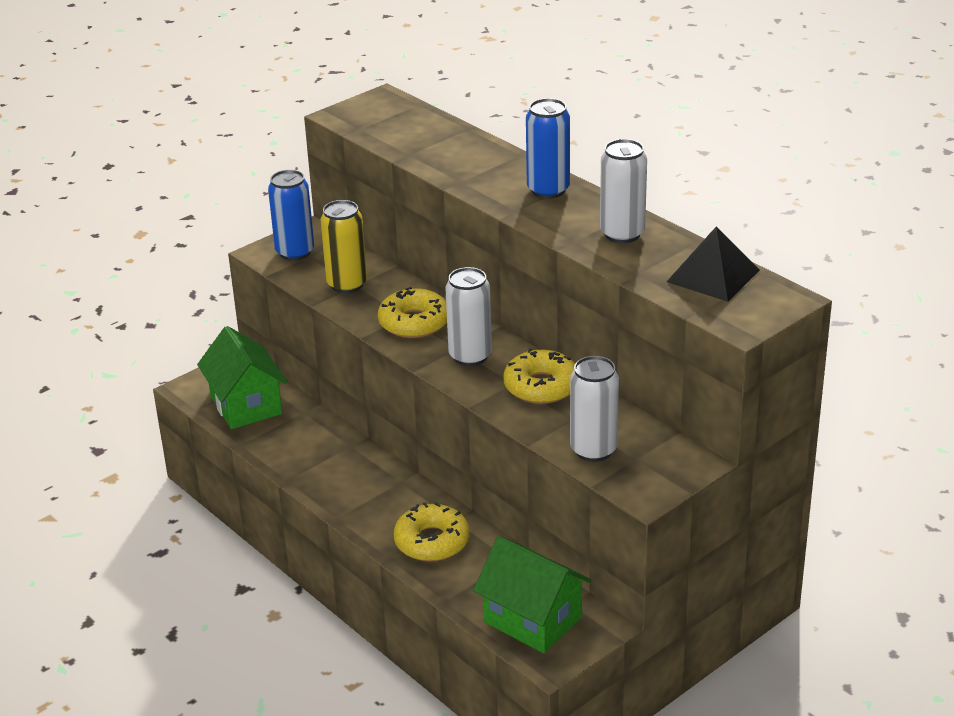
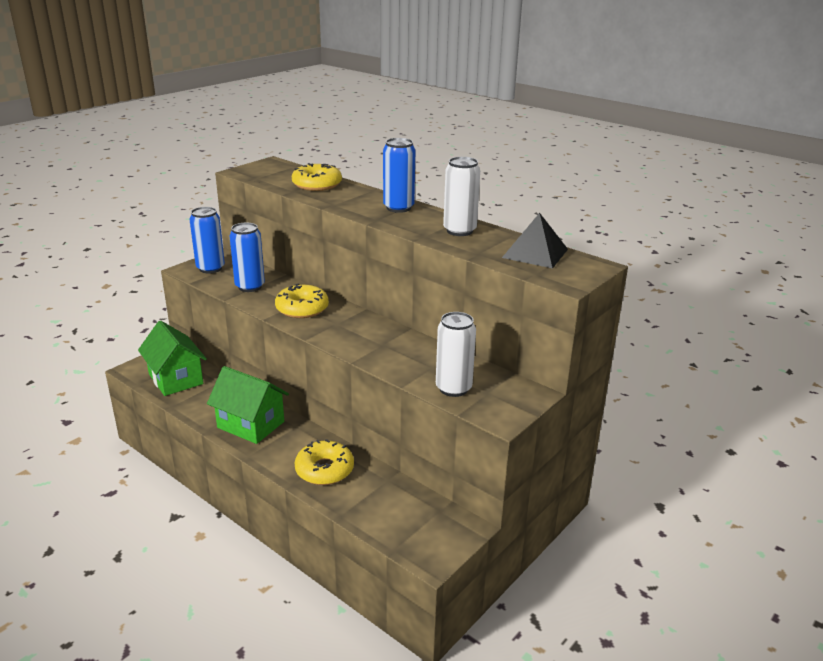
camera: 10 degrees left, 5 degrees down
(347, 284) = (250, 286): yellow can -> blue can
(470, 356) = (347, 328): white can -> none
(532, 620) = (412, 526): green house -> green house (251, 424)
(541, 386) = (404, 346): yellow donut -> yellow donut (317, 185)

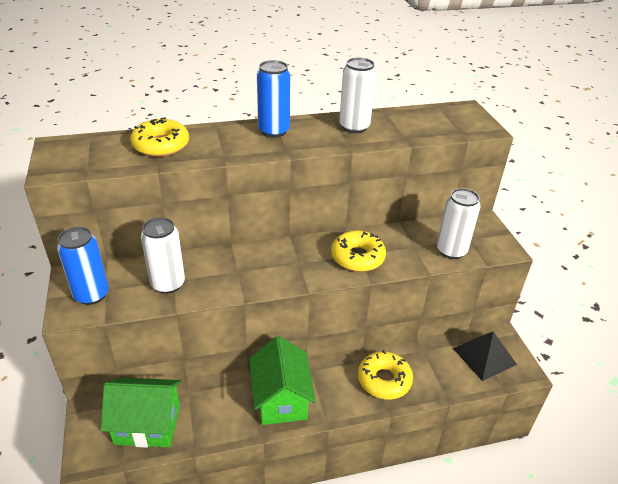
camera: 55 degrees left, 10 degrees up
(250, 286) = (168, 284): blue can -> white can
(251, 424) = (281, 399): green house -> green house turned 75 degrees counterclockwise
(302, 308) = (250, 270): yellow donut -> yellow donut (357, 257)
(535, 253) = (426, 118): black pyramid -> black pyramid (484, 356)

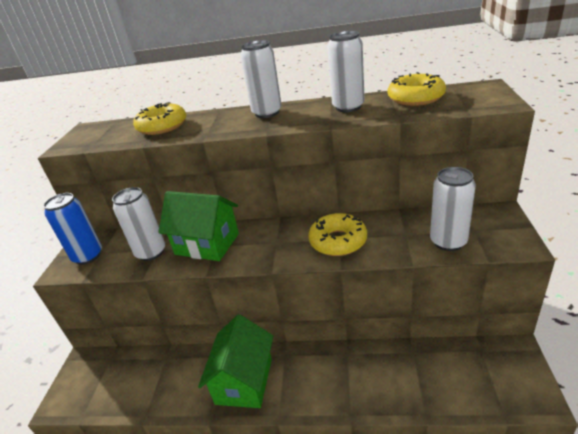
camera: 25 degrees right, 5 degrees down
(147, 425) = (119, 383): green house -> green house (207, 244)
(273, 131) = (267, 113): blue can -> white can
(384, 380) = (357, 379): yellow donut -> yellow donut (415, 98)
(484, 356) = (488, 371): black pyramid -> none

